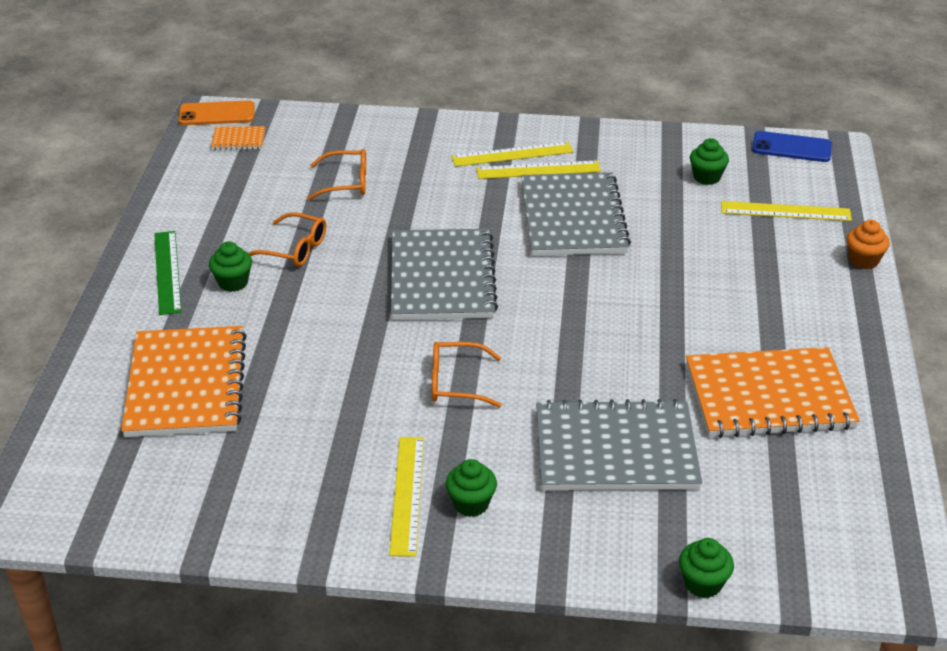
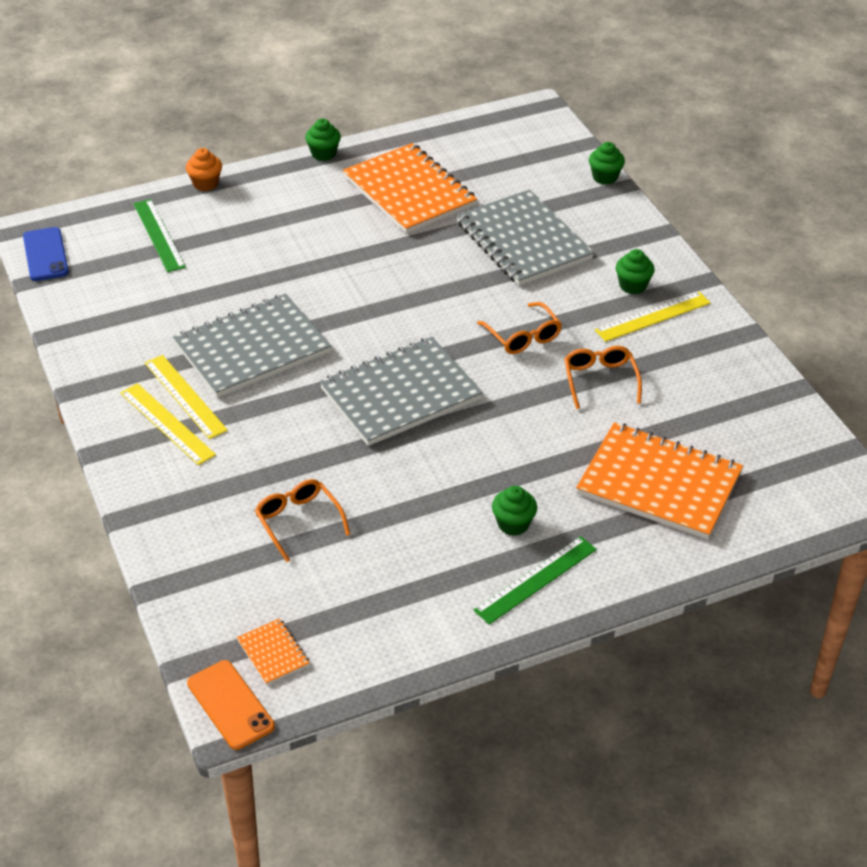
camera: 120 degrees left, 5 degrees up
(186, 384) = (659, 484): orange notebook -> orange notebook turned 60 degrees clockwise
(294, 249) = (432, 507): orange glasses -> orange glasses (600, 380)
(706, 177) = (130, 290): green cupcake -> green cupcake (323, 154)
(785, 211) = (159, 235): yellow ruler -> green ruler

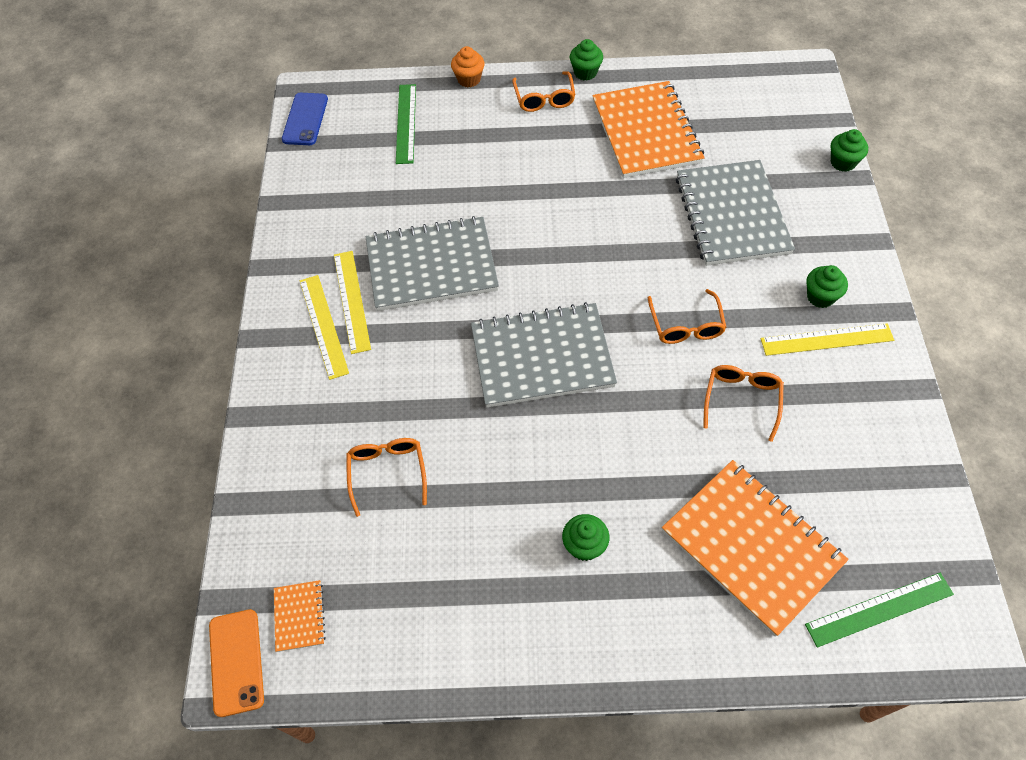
camera: 25 degrees right, 15 degrees up
(293, 184) = (544, 99): none -> orange glasses
(536, 579) = (578, 621): green ruler -> green ruler (879, 609)

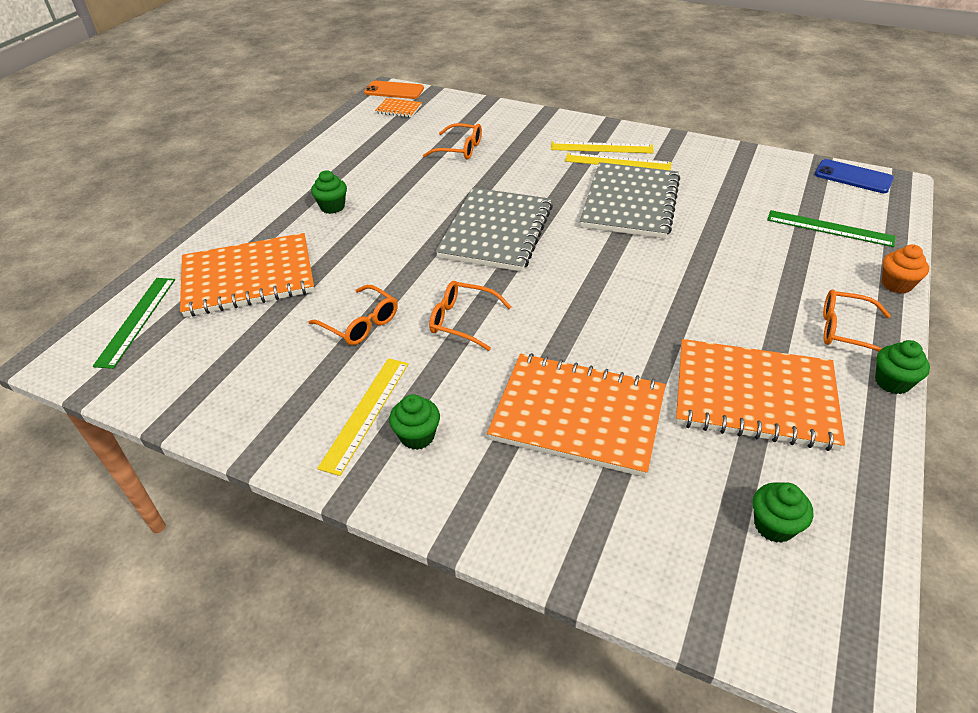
camera: 115 degrees right, 15 degrees down
(732, 215) = (578, 416): grey notebook -> orange notebook
(843, 162) = (607, 586): green cupcake -> green cupcake (774, 525)

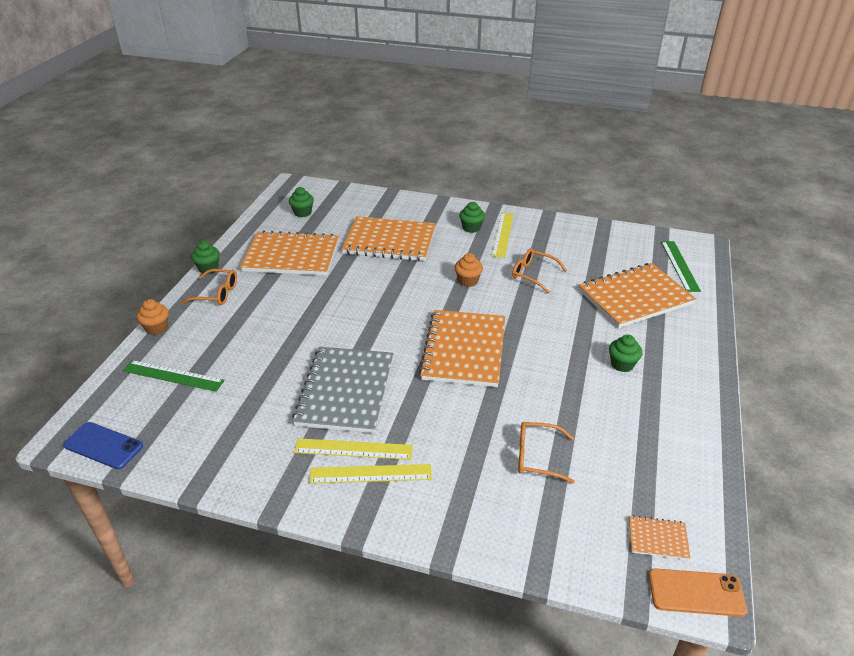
camera: 170 degrees right, 5 degrees down
(462, 321) = (468, 281): orange glasses -> orange cupcake
(496, 231) = (464, 350): grey notebook -> orange notebook

